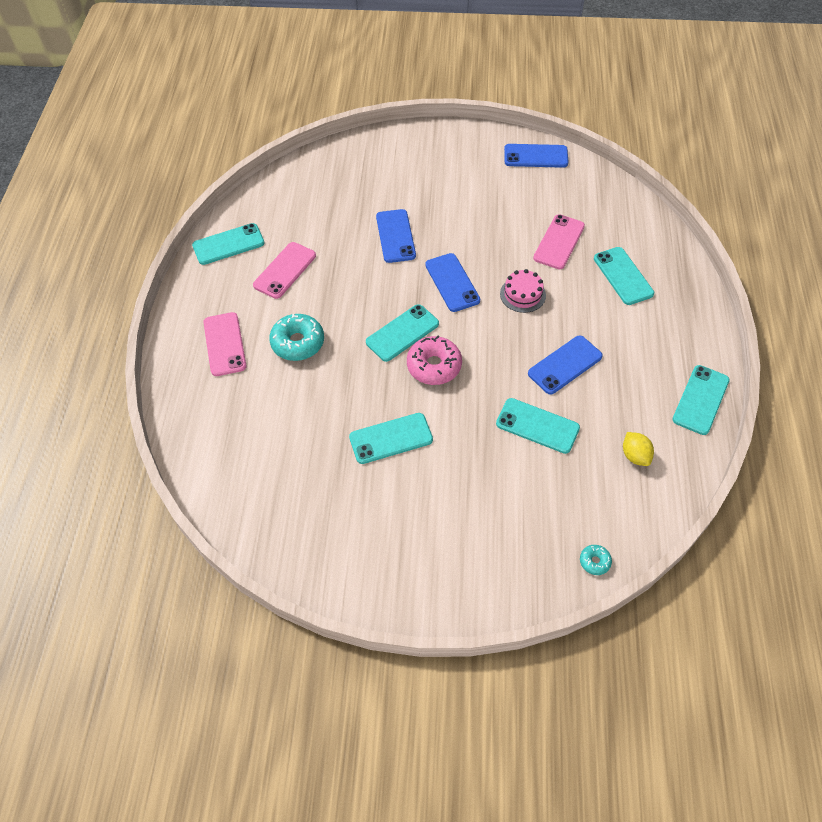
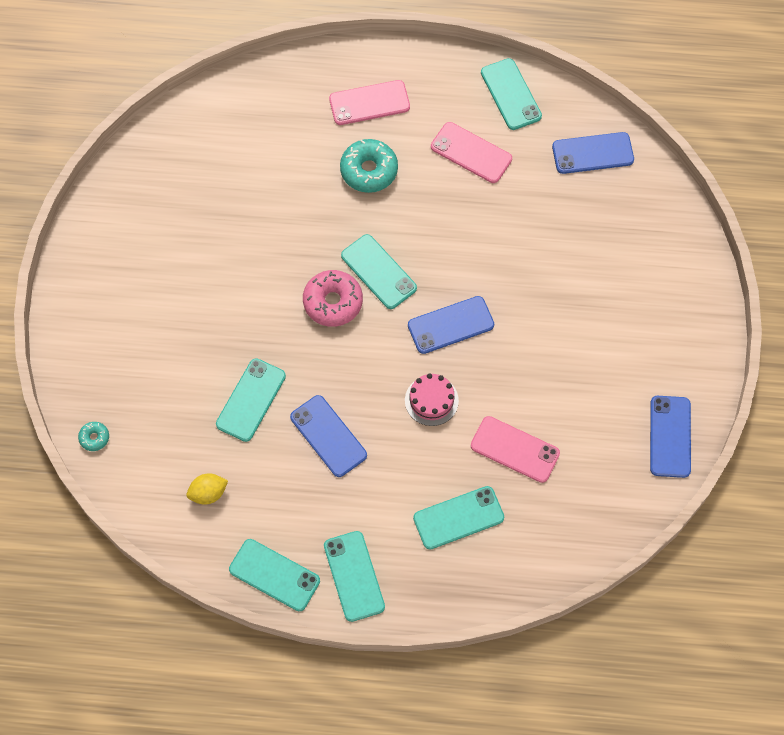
camera: 90 degrees right, 10 degrees up
(391, 438) = (244, 260): turquoise phone -> turquoise phone (354, 576)
(395, 236) = (524, 266): blue phone -> blue phone (592, 153)

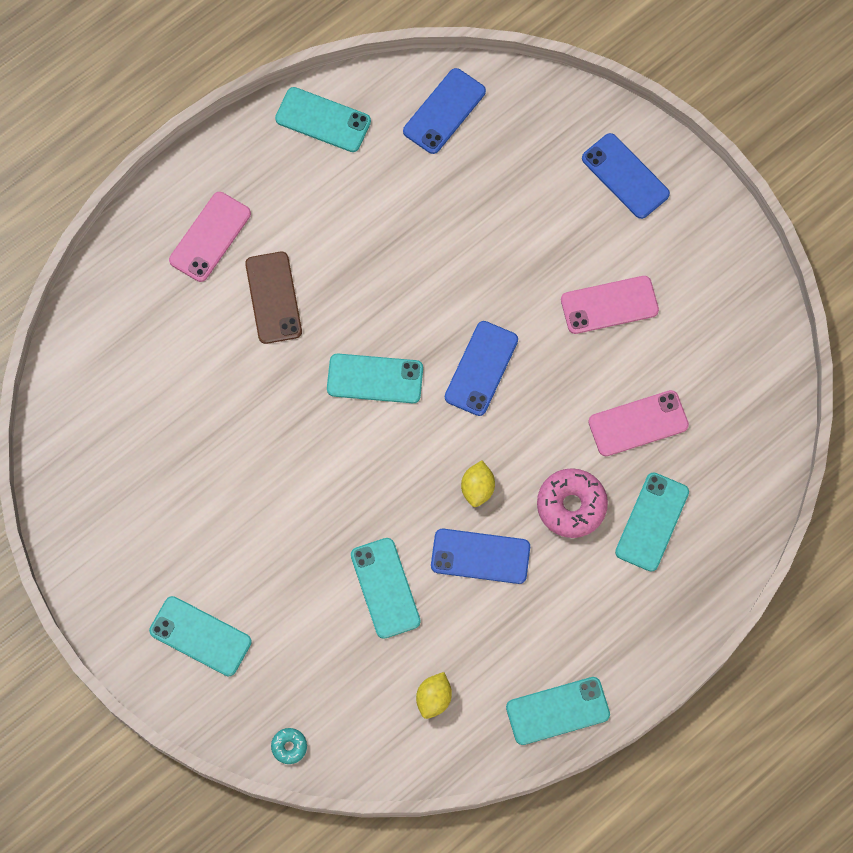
camera: 45 degrees left, 5 degrees up
(333, 302) = (364, 440): pink donut -> pink donut (571, 506)
(354, 576) = (620, 649): turquoise phone -> turquoise phone (200, 636)
(369, 170) = (273, 298): turquoise donut -> brown phone
(370, 394) = (477, 488): none -> yellow lemon
(431, 400) = (531, 446): pink cake -> none
(471, 153) = (343, 203): pink phone -> pink phone (609, 305)
(670, 436) = (745, 297): blue phone -> blue phone (625, 176)

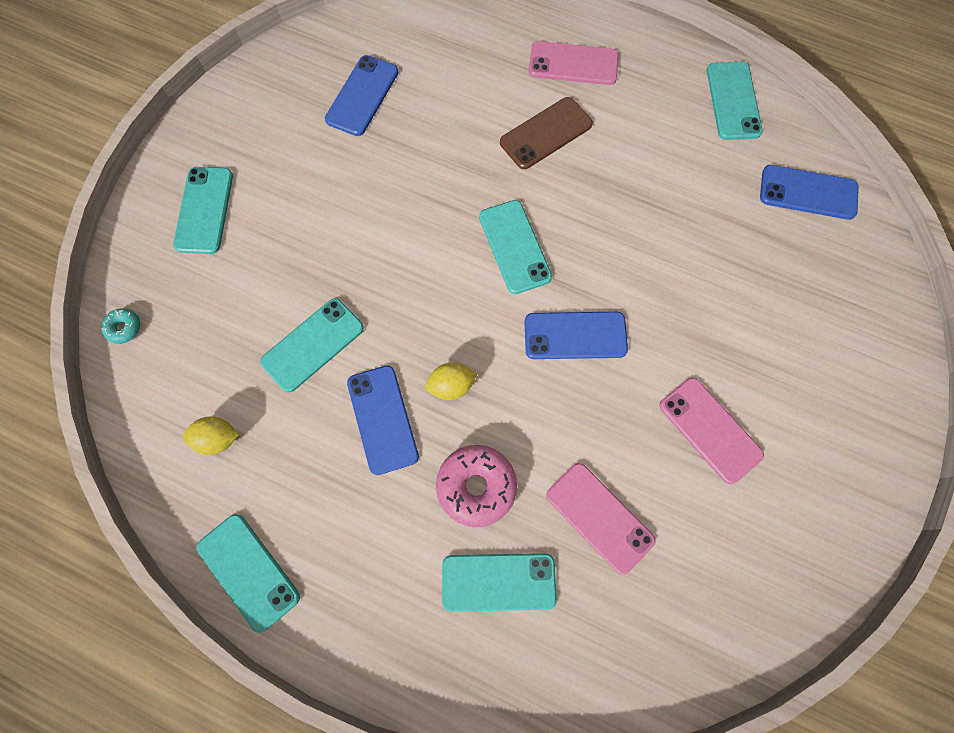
camera: 65 degrees right, 0 degrees up
(625, 176) = (855, 385): blue phone -> blue phone (362, 96)

